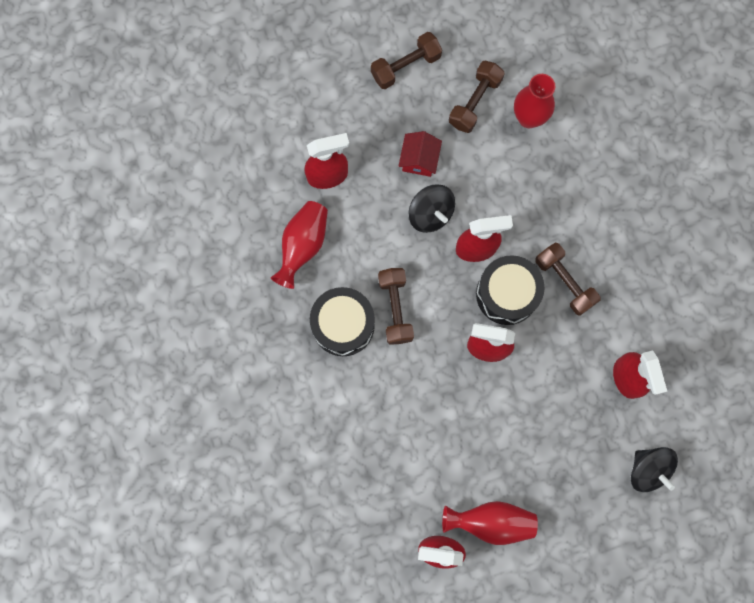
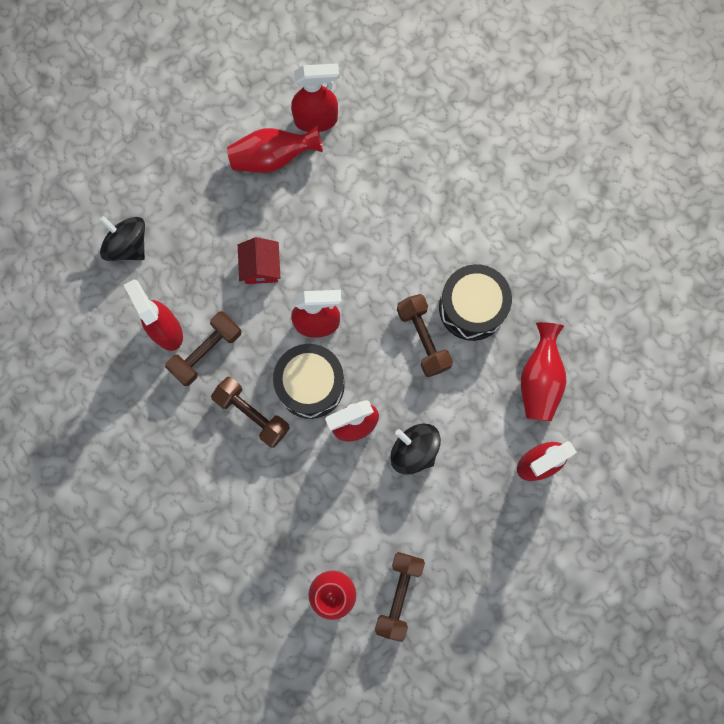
camera: 165 degrees right, 0 degrees up
(405, 66) = (489, 617): brown dumbbell -> brown dumbbell (206, 351)
(419, 159) = (443, 509): red house -> red house (261, 267)

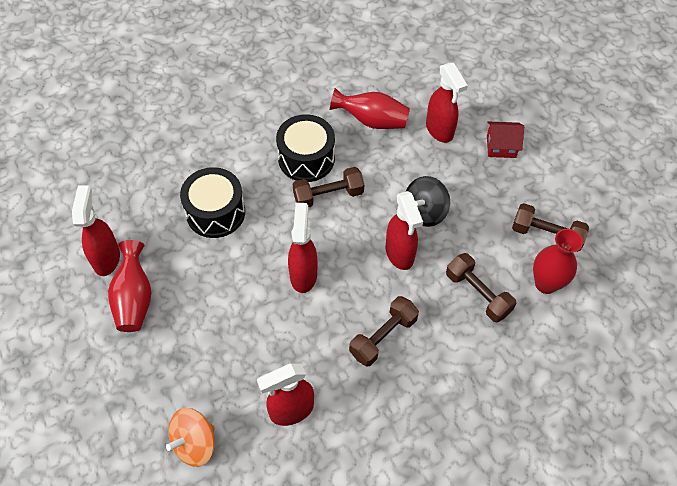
camera: 85 degrees left, 20 degrees down
(127, 245) = (194, 443): black spinning top -> orange spinning top
(206, 351) = (318, 373): brown dumbbell -> brown dumbbell (477, 294)
(261, 267) = (241, 318): red house -> red house (501, 146)
(310, 385) = (360, 285): black drum -> black drum (215, 212)

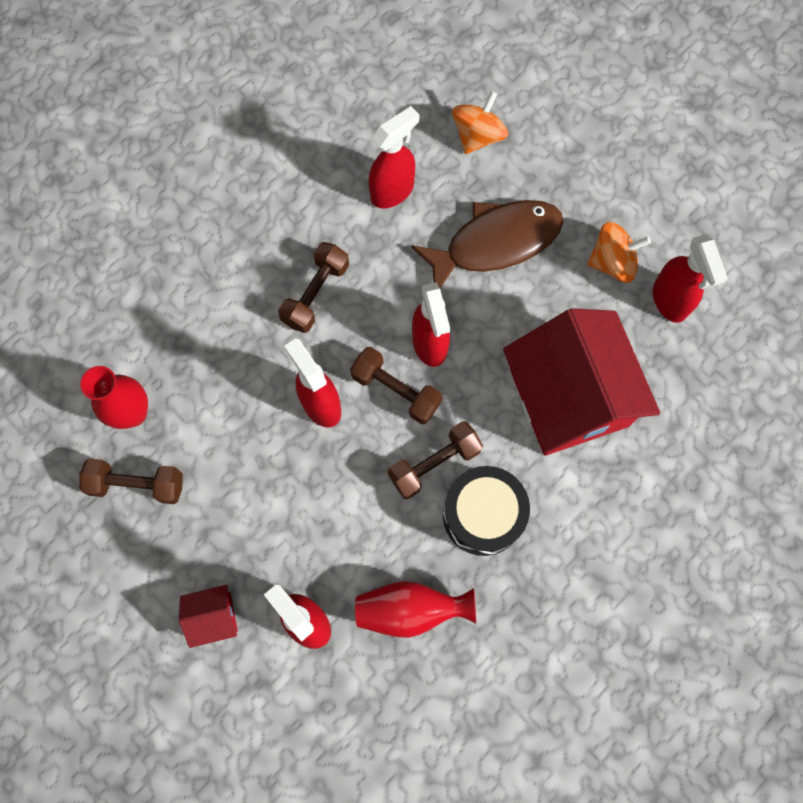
camera: 165 degrees right, 15 degrees up
(134, 298) = (612, 262): red vase -> orange spinning top
(215, 212) = (569, 398): black drum -> red house
(220, 339) = (495, 243): none -> brown fish
(424, 212) = (301, 474): black spinning top -> none
(477, 294) = (215, 377): brown dumbbell -> brown dumbbell (396, 390)

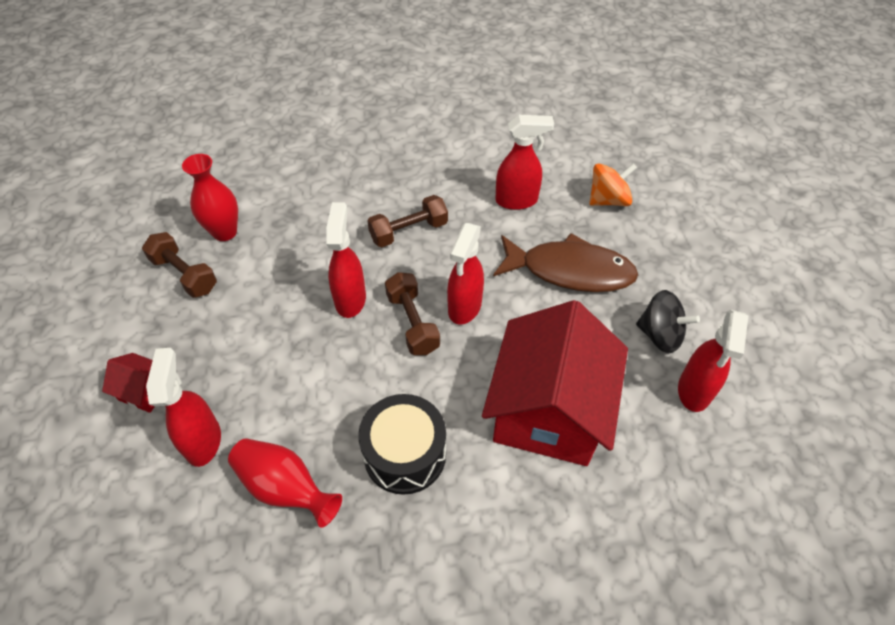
camera: 35 degrees right, 20 degrees down
(434, 464) = (398, 391): brown dumbbell -> none
(612, 262) = (660, 335): orange spinning top -> black spinning top

